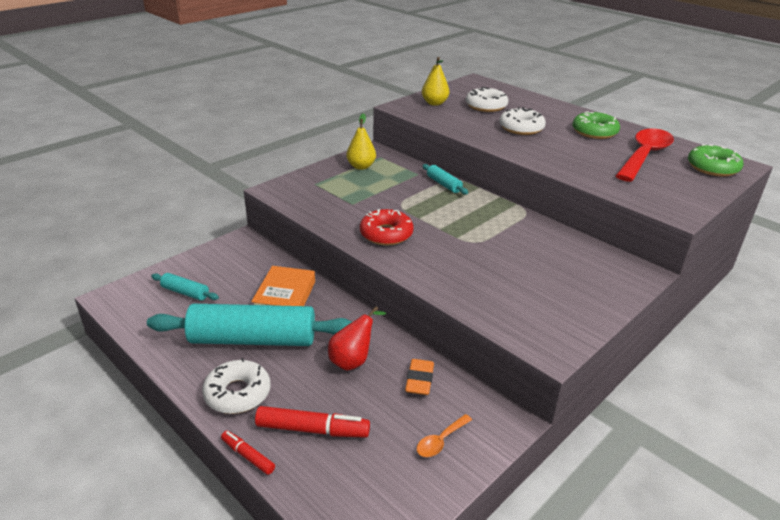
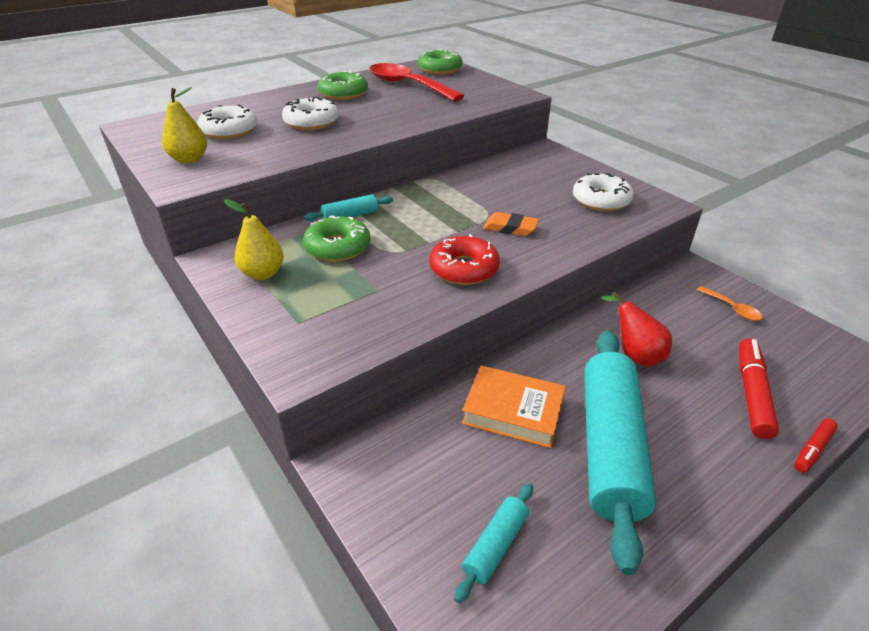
camera: 80 degrees left, 5 degrees up
(237, 393) = (718, 462): white donut -> white donut (601, 200)
(399, 185) = (338, 247): none -> green donut
(419, 380) = (655, 311): orange eraser -> orange eraser (510, 228)

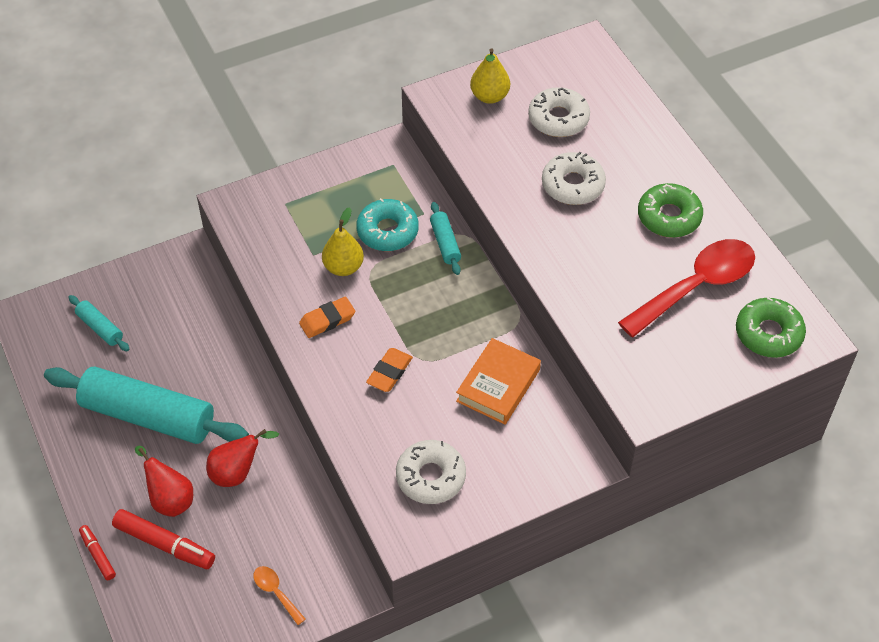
camera: 100 degrees right, 15 degrees up
(263, 273) = (358, 180): yellow pear -> yellow pear (343, 267)
(338, 247) = (387, 231): green donut -> turquoise donut
(464, 269) = (327, 320): red donut -> orange eraser
(513, 411) = (202, 363): orange book -> orange book (498, 385)
(700, 401) = (170, 499): none -> red pear
(732, 308) = (276, 592): orange spoon -> orange spoon turned 75 degrees clockwise

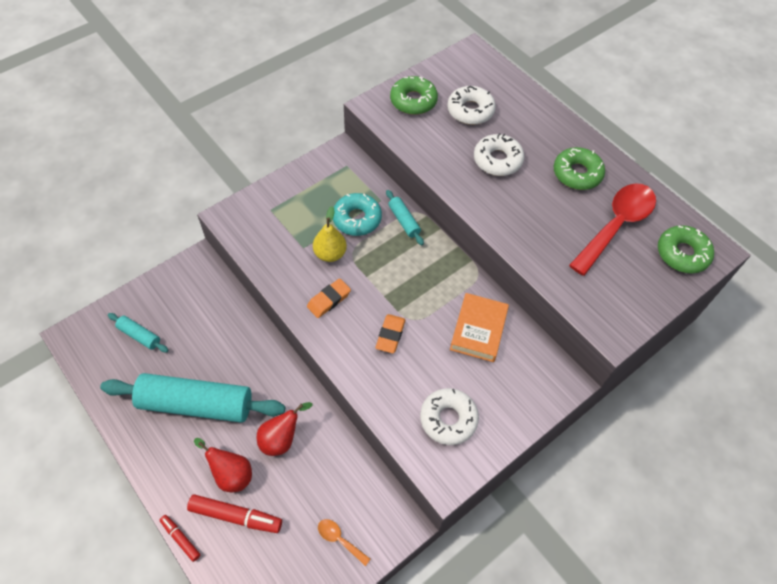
camera: 15 degrees left, 5 degrees up
(489, 96) = (413, 101): yellow pear -> green donut

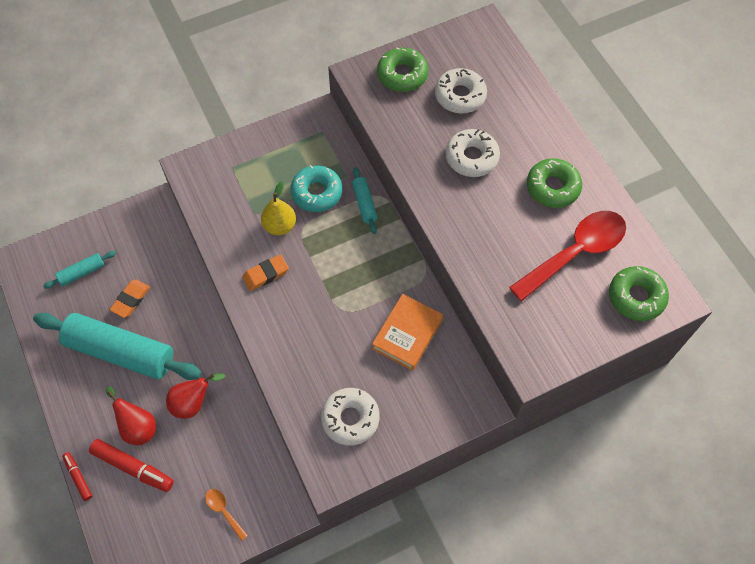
camera: 15 degrees right, 5 degrees up
(139, 335) = (82, 272): turquoise rolling pin -> turquoise rolling pin turned 75 degrees counterclockwise
(390, 335) = (317, 322): orange eraser -> orange eraser (131, 300)

